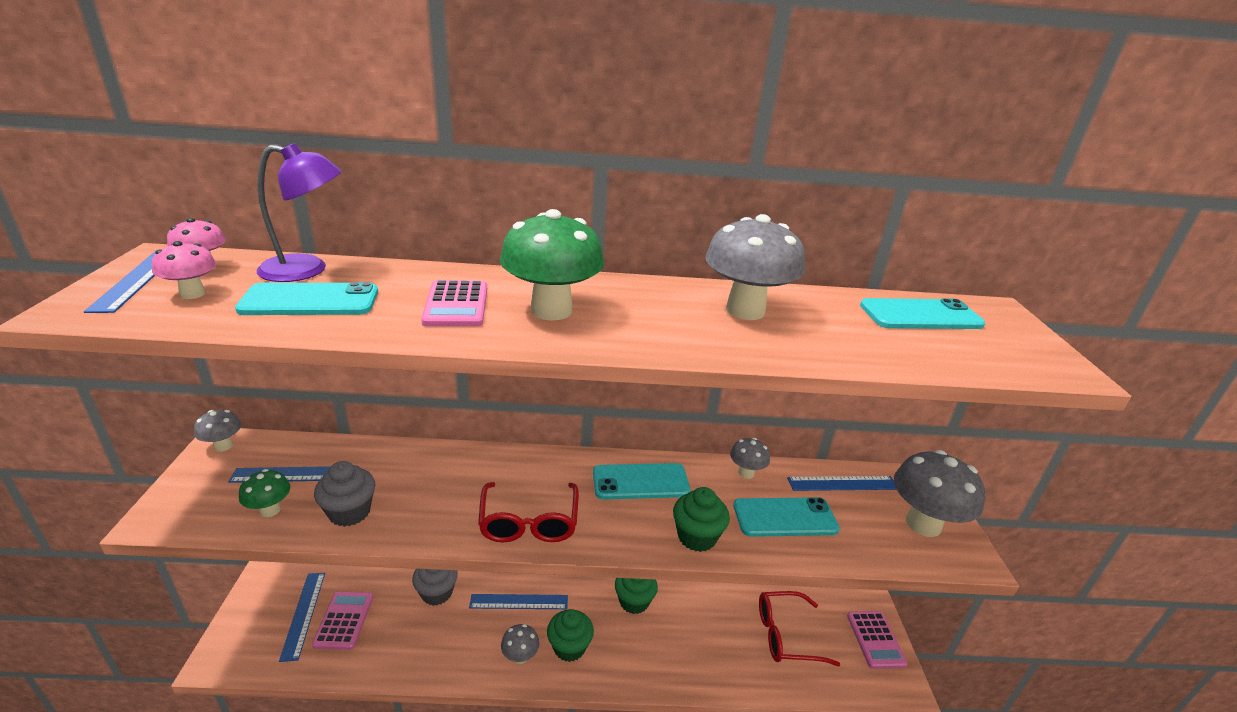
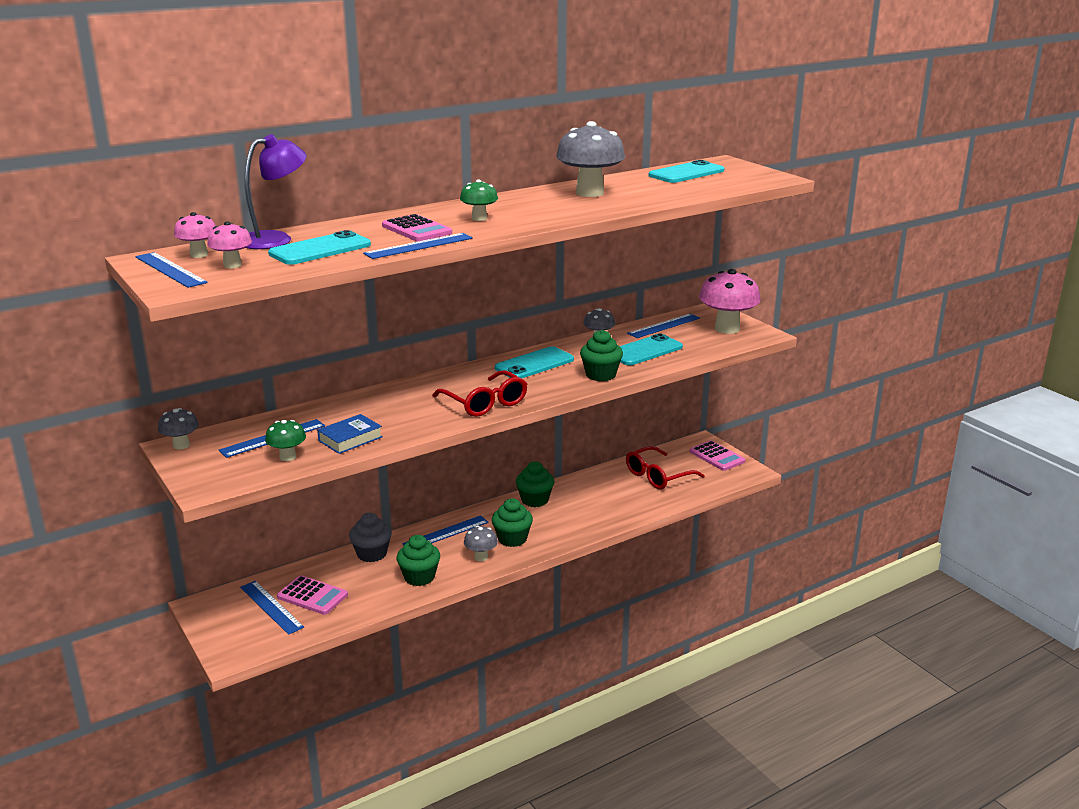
camera: 30 degrees left, 5 degrees down
(344, 620) = (312, 596): pink calculator -> pink calculator turned 150 degrees clockwise
(350, 512) = (350, 439): grey cupcake -> blue book
(409, 334) = (419, 246): none -> blue ruler
(445, 651) = (419, 577): none -> green cupcake
(551, 310) = (479, 218): green mushroom -> green mushroom, size x0.52
(923, 524) = (727, 329): grey mushroom -> pink mushroom

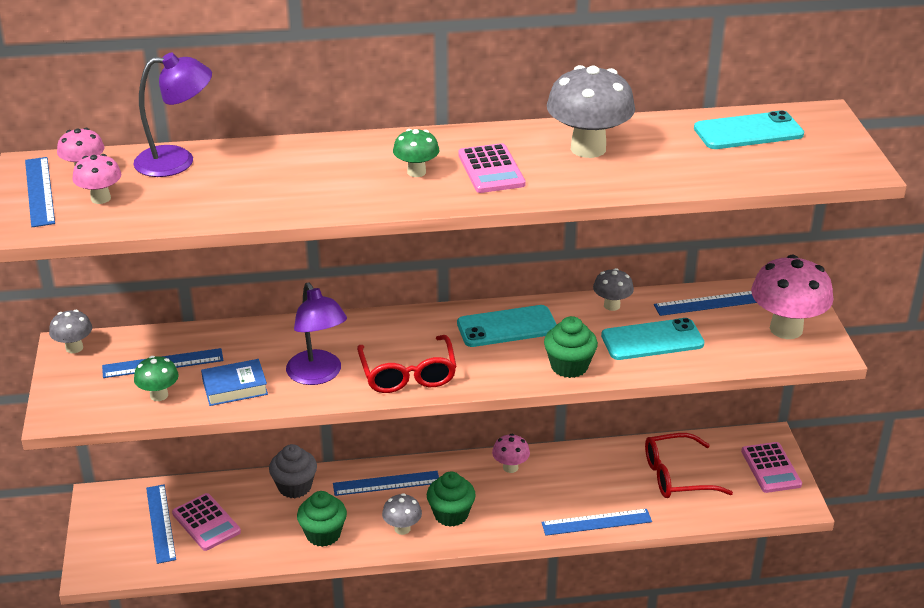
camera: 25 degrees right, 10 degrees up
(320, 249) = (205, 191): turquoise phone -> none
(413, 418) = (318, 375): none -> purple lamp
(416, 229) = (331, 178): pink calculator -> pink calculator (491, 170)
(419, 246) = (308, 210): blue ruler -> blue ruler (596, 522)
(535, 500) = (510, 467): green cupcake -> pink mushroom

